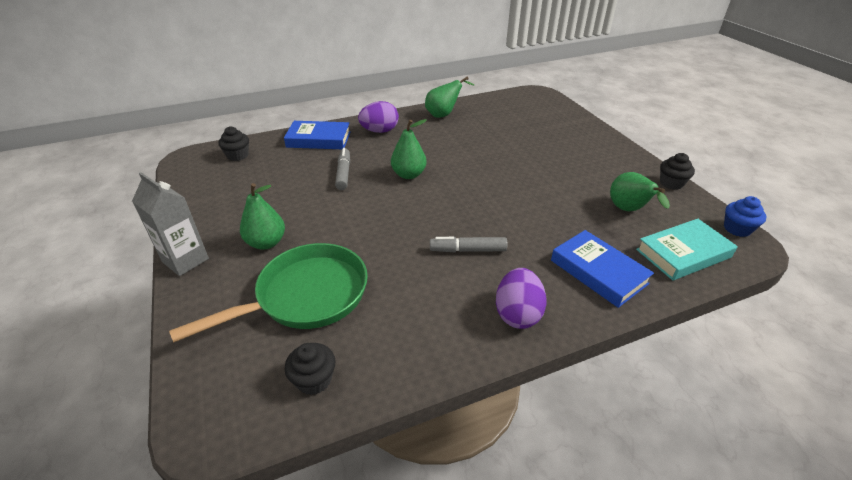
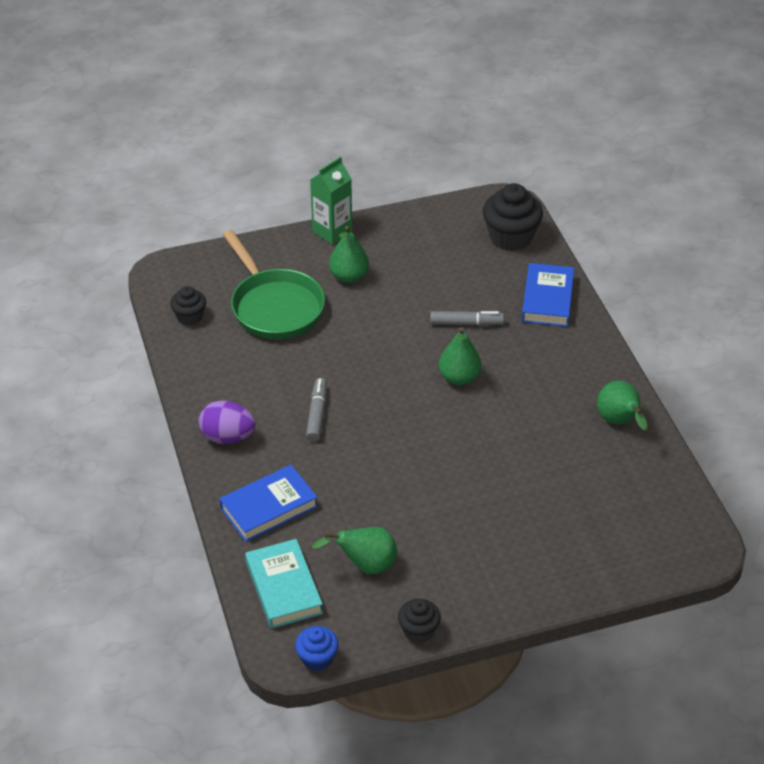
camera: 95 degrees right, 5 degrees up
(185, 260) = (332, 231): grey carton -> green carton
(237, 155) = (510, 237): black cupcake -> black cupcake, size x1.77
(379, 131) = (569, 354): purple egg -> none

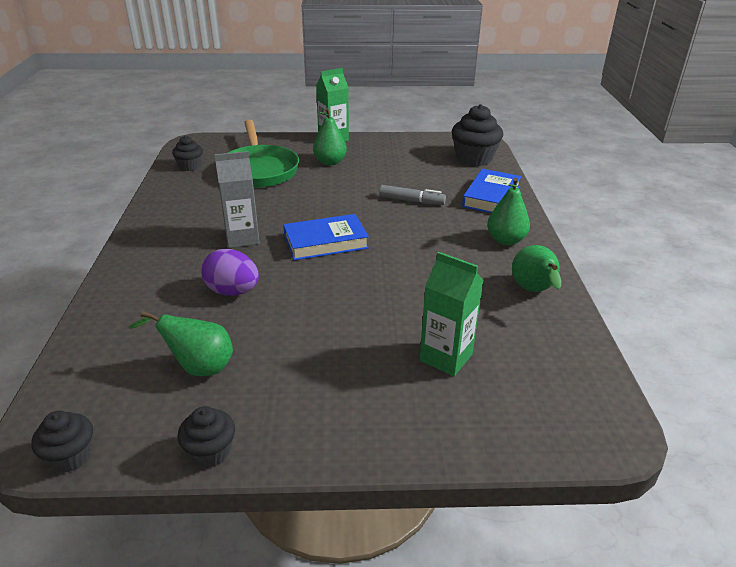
camera: 15 degrees right, 10 degrees down
(227, 437) = (153, 240): purple egg -> purple egg (232, 291)
(269, 507) = (144, 298): blue book -> blue book (325, 242)
(284, 588) = (98, 371): turquoise book -> none
(317, 414) = (242, 238): grey marker -> grey carton
(317, 658) = (71, 456): blue cupcake -> black cupcake
(459, 377) = (387, 234): green pear -> green pear (505, 240)
(564, 510) = (446, 357): none -> green carton

